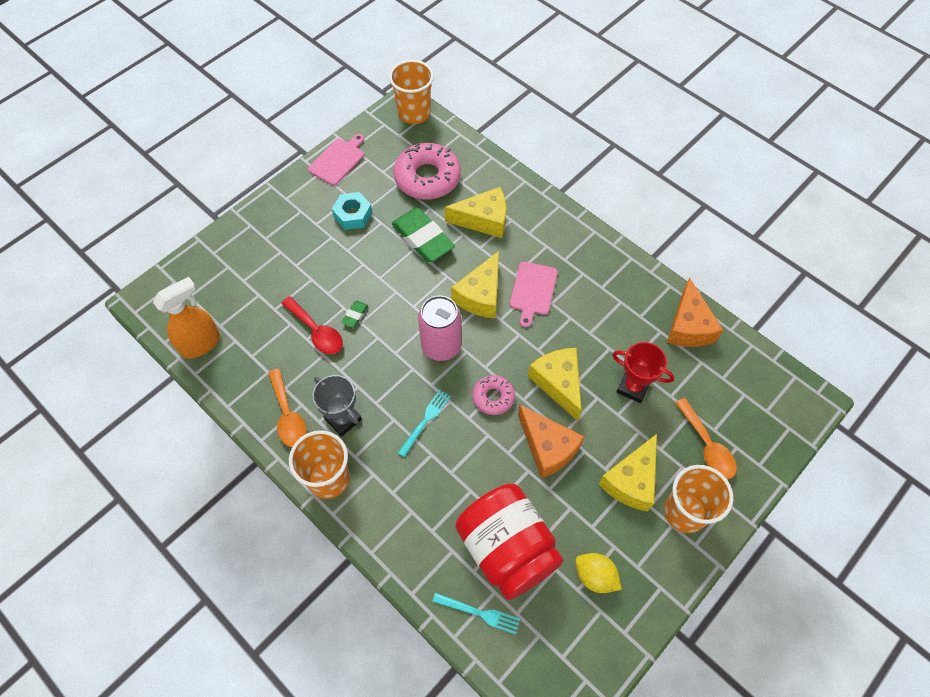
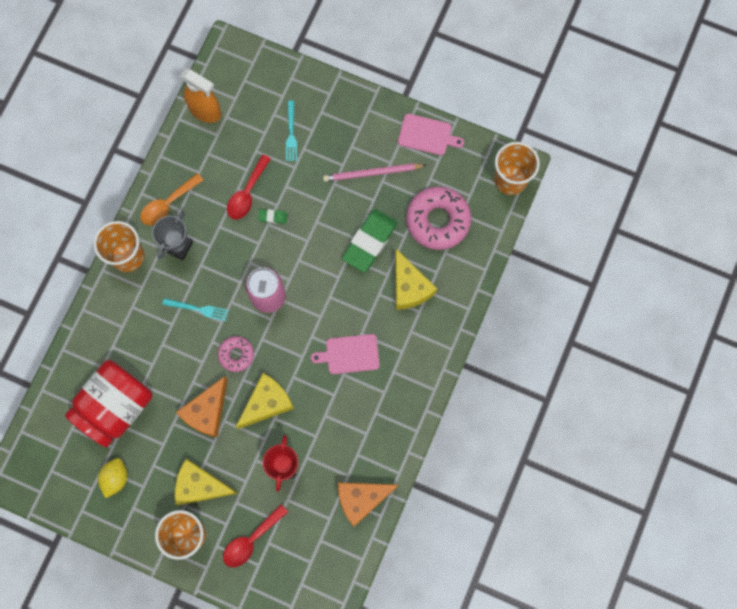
camera: 70 degrees right, 15 degrees up
(353, 215) = (372, 173): turquoise nut -> pink pencil
(480, 613) = (63, 403): turquoise fork -> turquoise fork (291, 134)
(481, 295) = (329, 312): yellow cheese -> none
(707, 446) = (251, 540): orange spoon -> red spoon

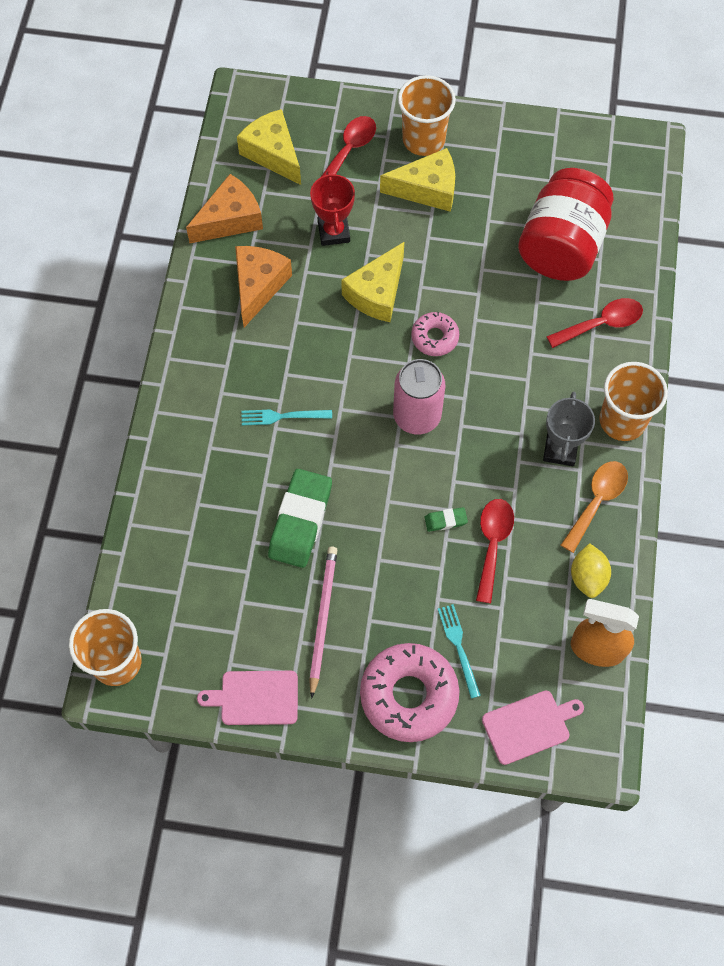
camera: 165 degrees right, 10 degrees down
(112, 333) = (601, 324): none -> red spoon
(115, 478) = (530, 174): yellow lemon -> yellow lemon (588, 577)
(199, 309) = (503, 379): turquoise fork -> turquoise fork (281, 416)
(207, 412) = (448, 266): orange cheese -> orange cheese (258, 286)
(350, 354) = (288, 373): pink cutting board -> pink cutting board (529, 726)
(372, 173) = (322, 618): pink pencil -> pink pencil turned 60 degrees counterclockwise
(409, 287) = (230, 475): yellow cheese -> yellow cheese (273, 153)
(438, 220) = (211, 574): pink donut -> pink donut (409, 695)

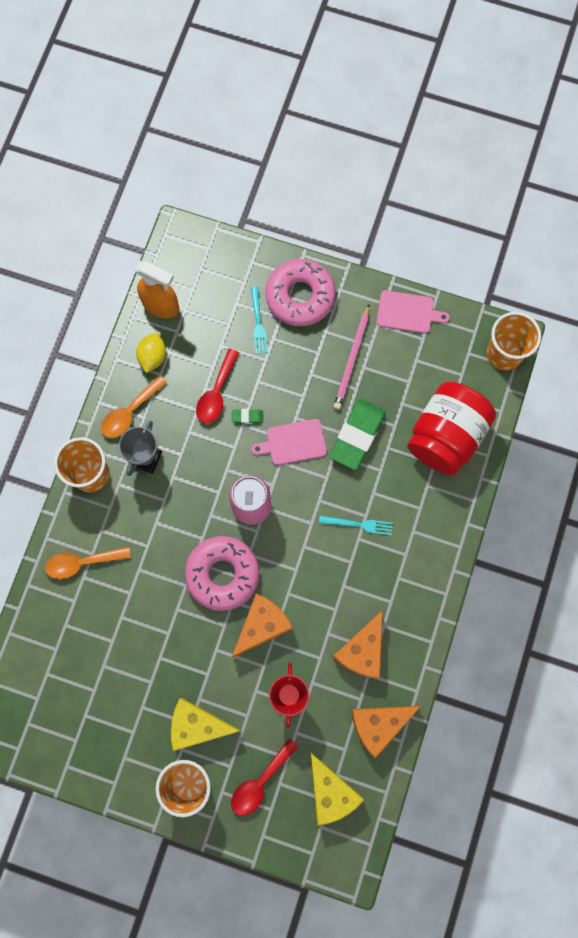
camera: 170 degrees left, 10 degrees up
(377, 293) = (262, 625): yellow cheese -> orange cheese
(434, 337) = (222, 574): pink donut -> pink donut, size x1.84
(529, 726) = (222, 263): pink cutting board -> pink cutting board (293, 442)
(561, 246) = (94, 644): red jar -> red jar (446, 436)
(601, 324) = (82, 562): red spoon -> orange spoon

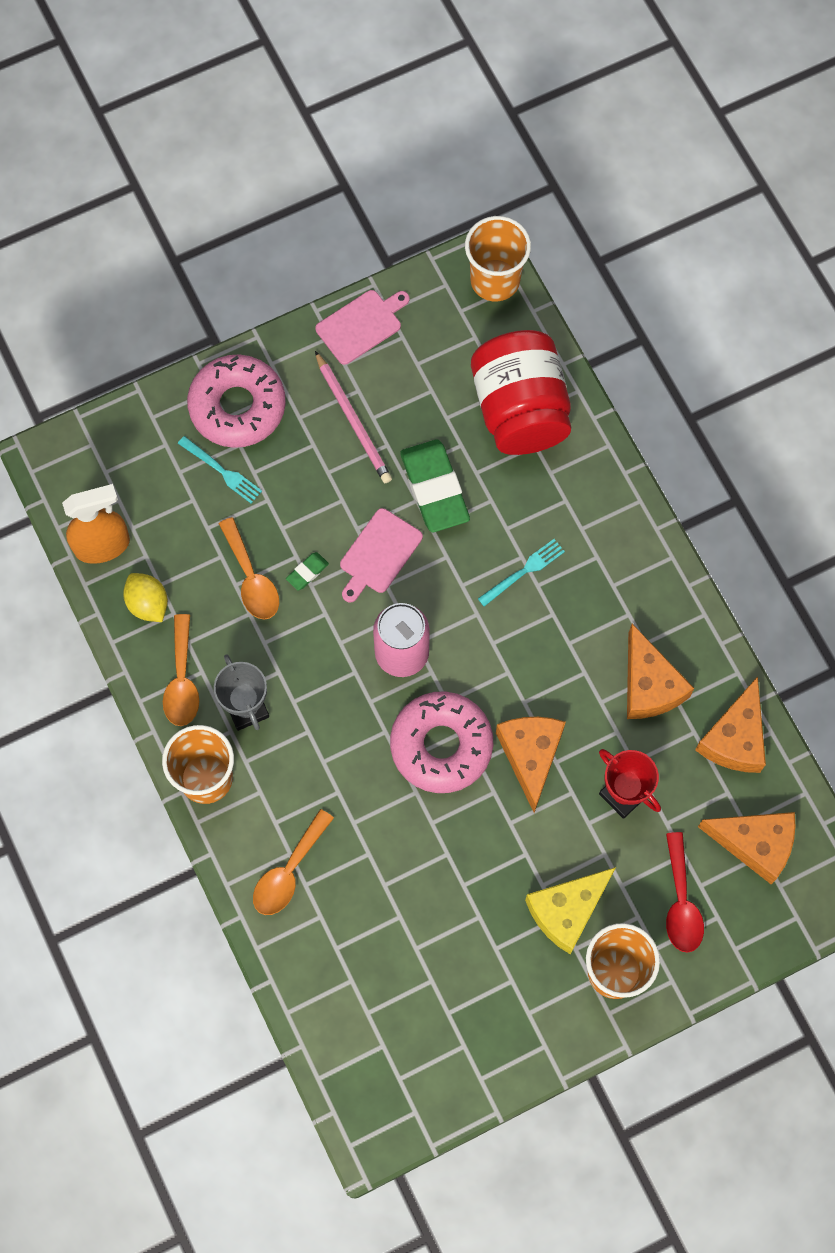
camera: 45 degrees left, 5 degrees down
(216, 393) = (251, 579): red spoon -> orange spoon
(330, 791) = (755, 844): yellow cheese -> orange cheese

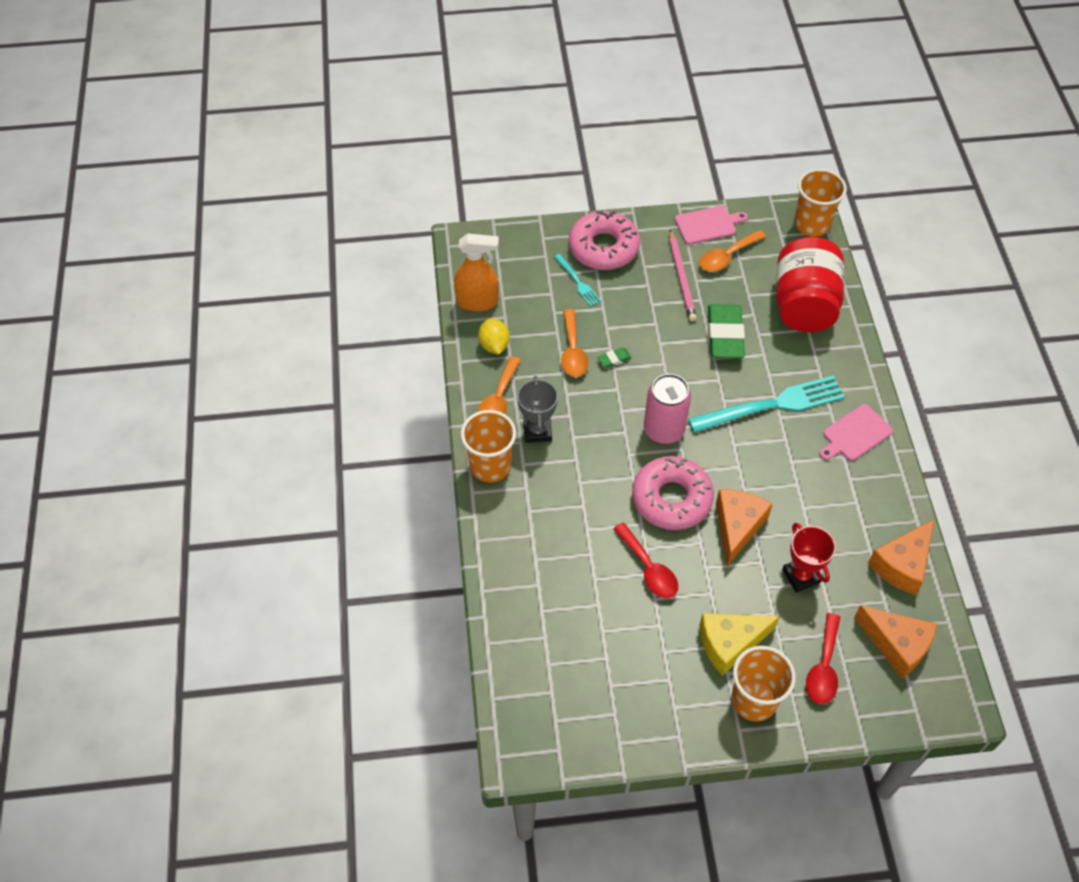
camera: 20 degrees right, 15 degrees down
(288, 872) = (526, 546): orange spoon -> orange spoon (726, 257)
(379, 554) = (670, 363): pink cutting board -> pink cutting board (855, 434)
(444, 848) = (649, 569): none -> red spoon
(524, 571) = (773, 404): turquoise fork -> turquoise fork, size x2.07
(649, 685) = (845, 508): orange cheese -> none

